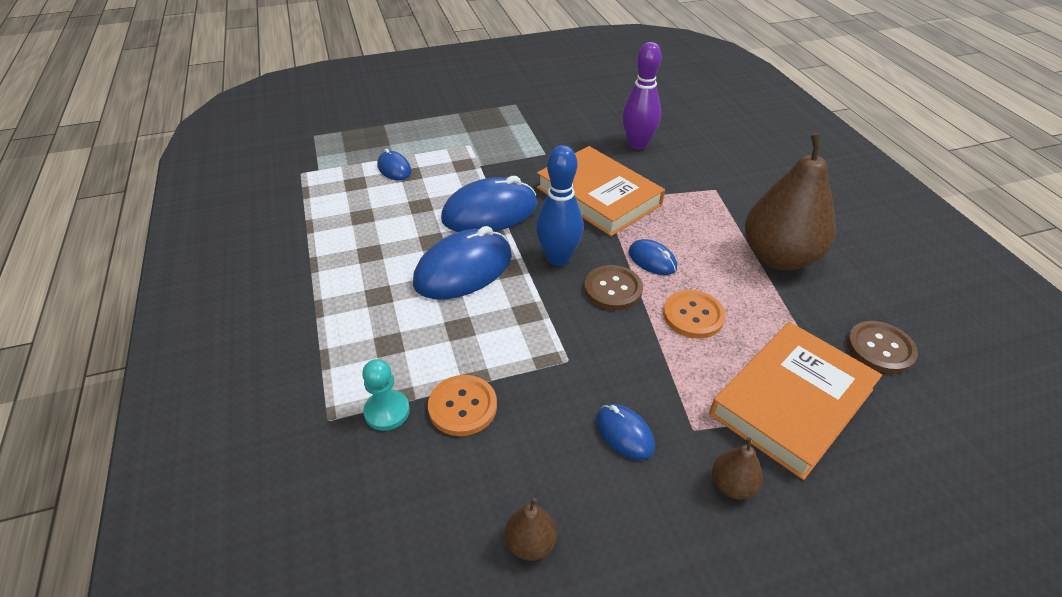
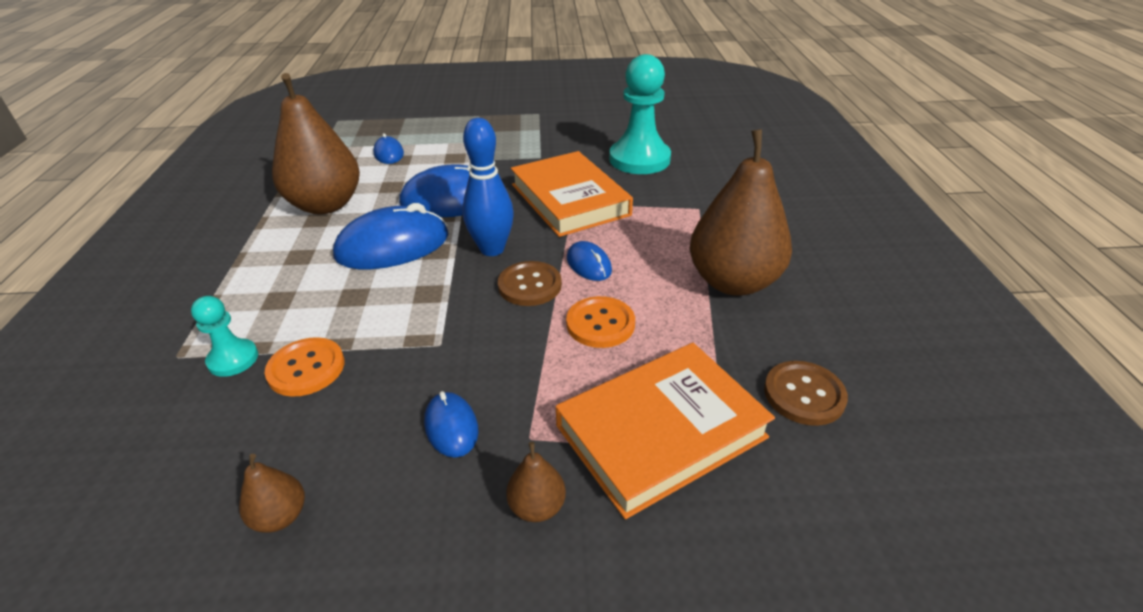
camera: 15 degrees right, 5 degrees down
(368, 235) = (326, 205): none -> brown pear
(637, 144) = (639, 159): purple bowling pin -> turquoise pawn

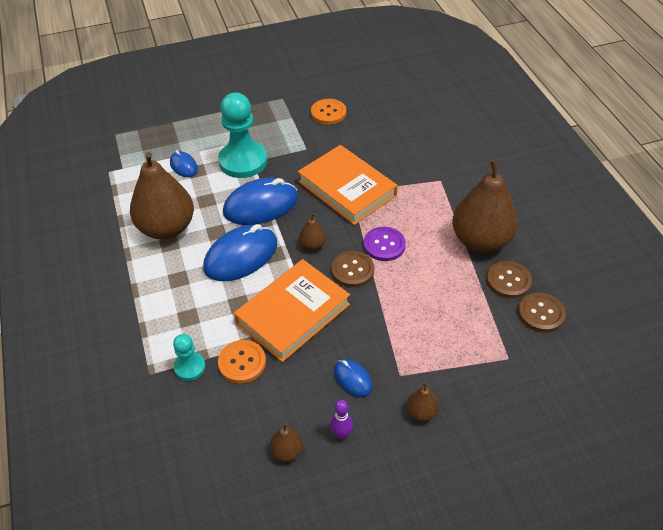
camera: 15 degrees left, 10 degrees up
(384, 510) = (341, 434): none -> purple bowling pin
(492, 249) = (313, 245): blue bowling pin -> brown pear
(589, 264) = (384, 245): blue mouse -> purple button
(600, 324) = (410, 290): orange button -> orange button (328, 113)
(639, 159) = (382, 138): turquoise pawn -> turquoise pawn (243, 161)
(661, 431) = (470, 354): orange book -> orange book (293, 313)
(761, 339) = (508, 280): none -> brown button

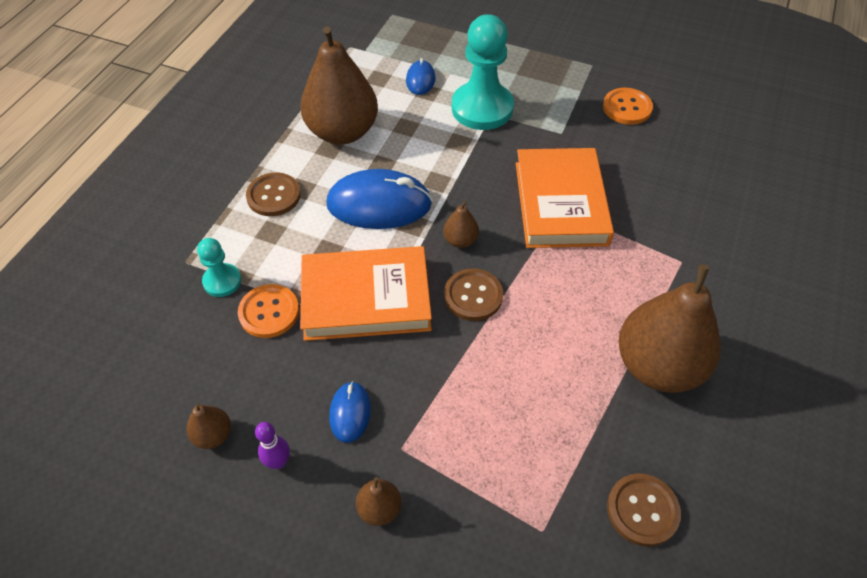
camera: 40 degrees right, 5 degrees up
(261, 205) = (452, 165): blue mouse -> none
(384, 245) = (536, 292): purple button -> none
(508, 280) = (642, 439): brown button -> brown button (273, 196)

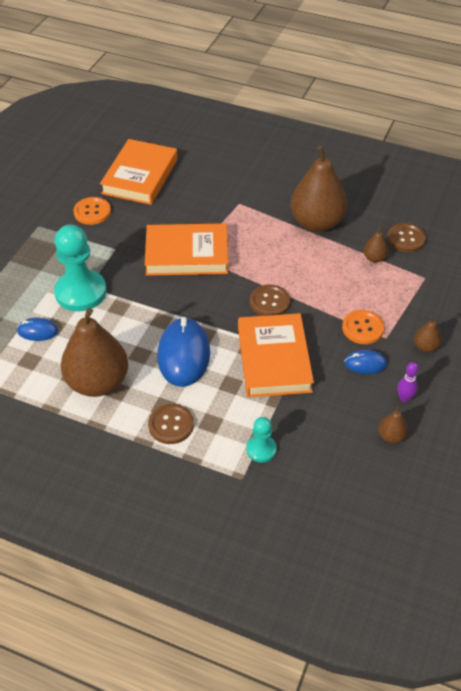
camera: 90 degrees left, 5 degrees down
(269, 312) = (289, 415): orange button -> orange button (362, 328)
(460, 240) = (220, 308): brown pear -> brown pear (374, 258)
(713, 149) = (140, 176): none -> orange book

